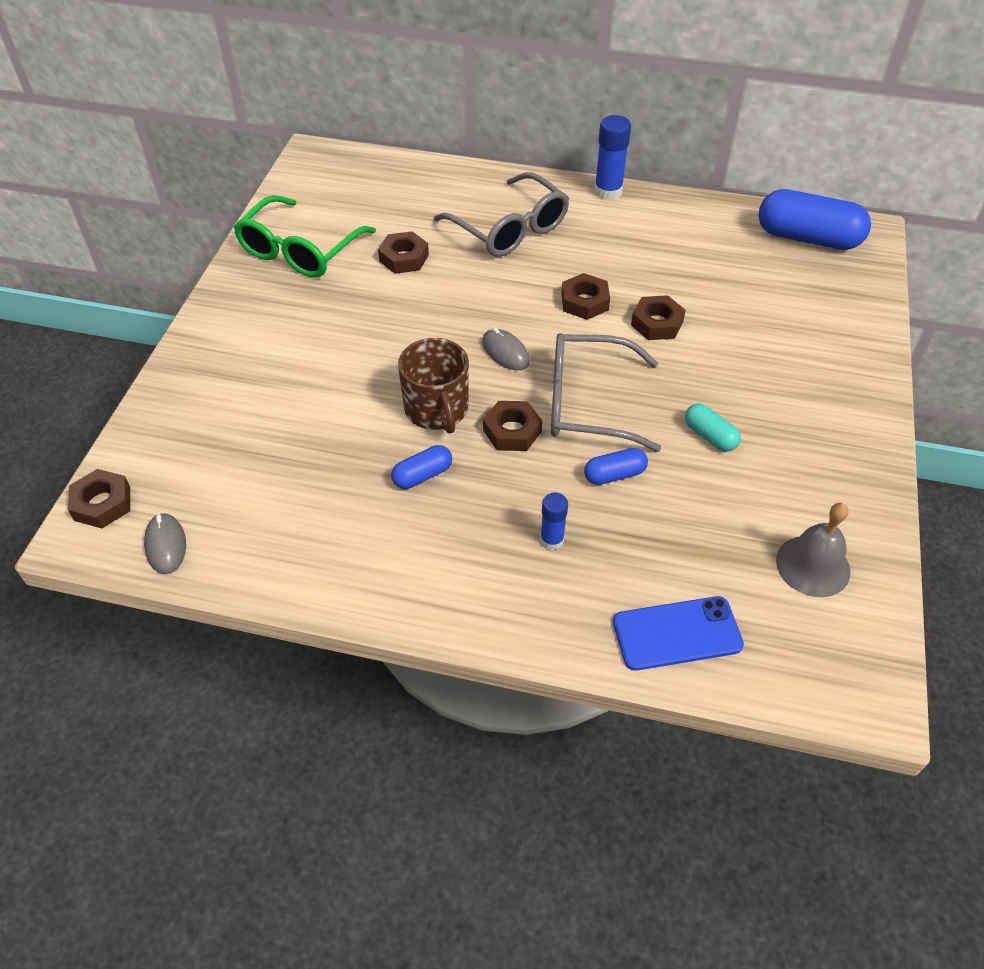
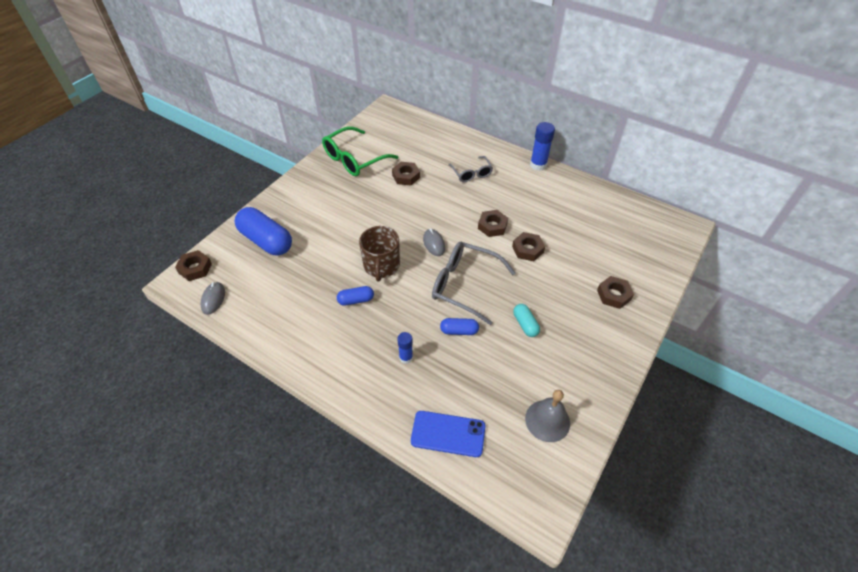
camera: 20 degrees right, 0 degrees up
(510, 229) = (471, 173): grey glasses -> grey glasses, size x0.59
(512, 431) = (415, 289): brown nut -> brown nut (613, 295)
(808, 238) = (646, 221): blue capsule -> blue capsule (266, 241)

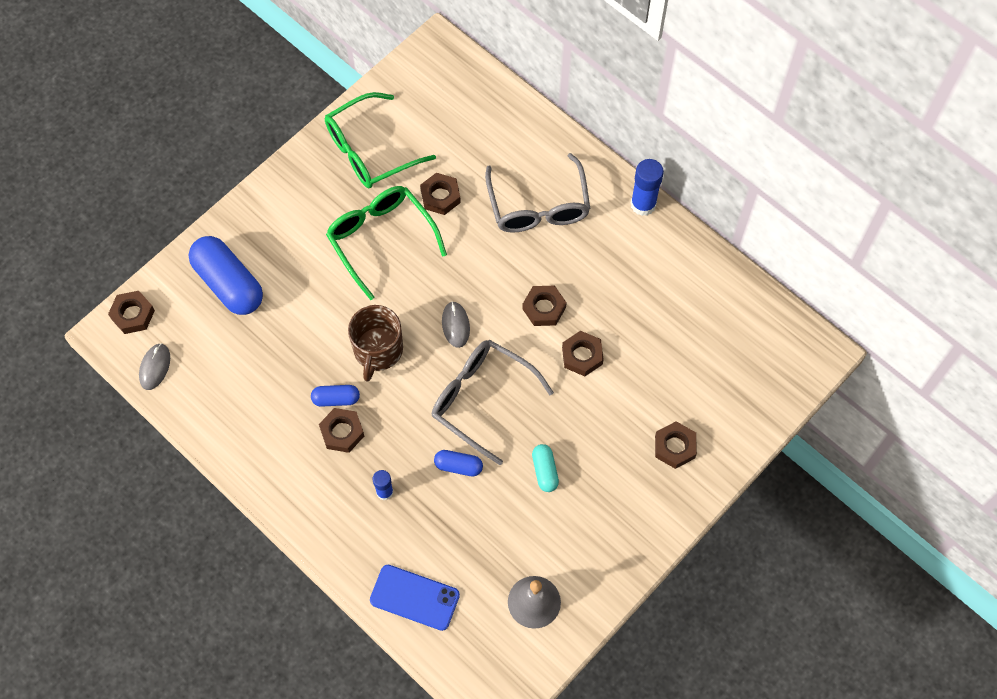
camera: 10 degrees right, 15 degrees up
(364, 321) = (342, 432): none -> brown nut
(370, 203) = (381, 239): none -> green glasses
(471, 173) = (538, 206): grey glasses -> grey glasses, size x1.69

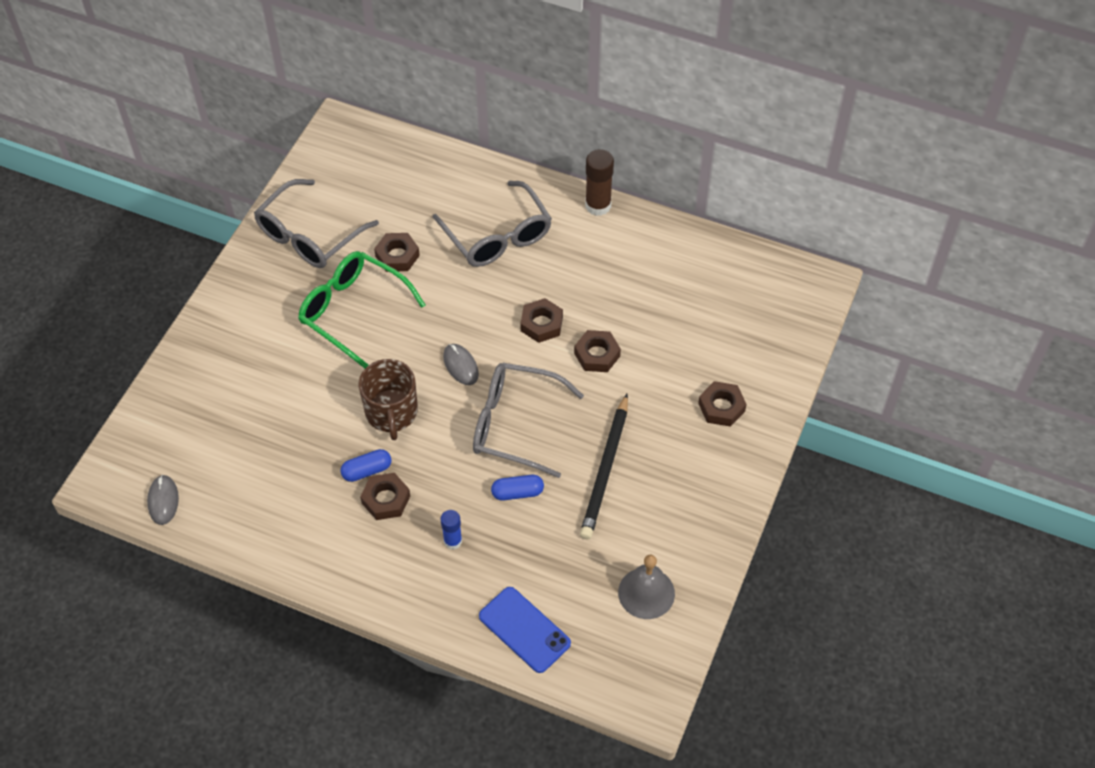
camera: 20 degrees left, 10 degrees down
(133, 314) = (120, 458): brown nut -> none
(229, 284) = (211, 398): blue capsule -> none
(369, 151) = (309, 236): green glasses -> grey glasses
(414, 597) = (524, 629): blue phone -> blue phone turned 45 degrees clockwise
(545, 471) = (605, 469): turquoise capsule -> black pencil
(643, 204) = (598, 205): blue glue stick -> brown glue stick

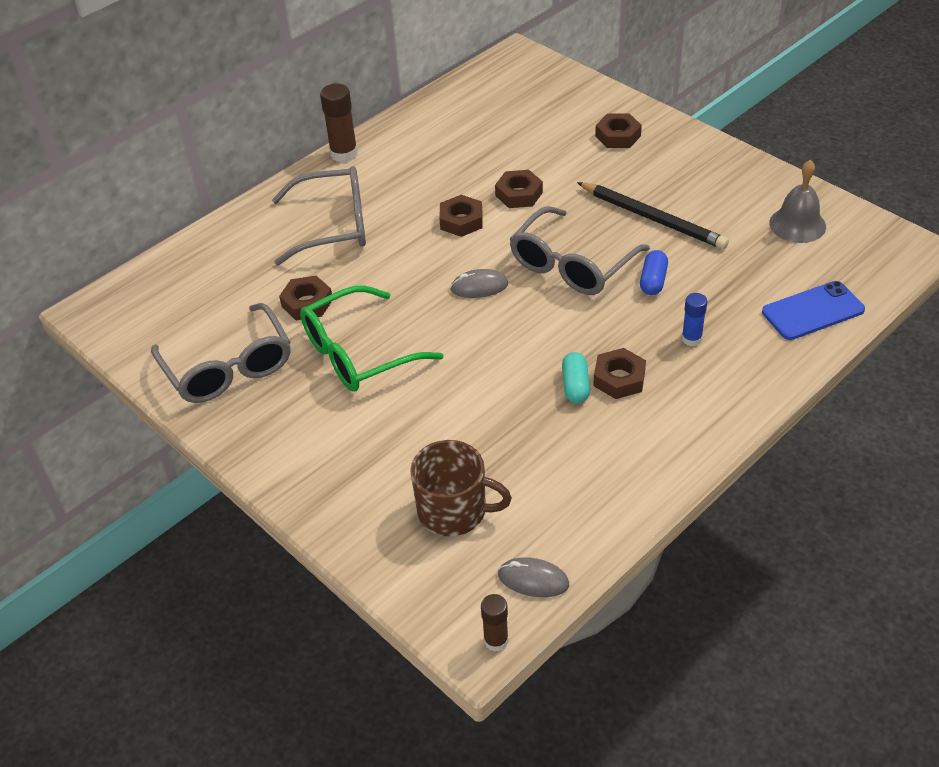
camera: 65 degrees left, 10 degrees down
(105, 494) = (496, 640): none -> brown glue stick
(367, 470) = (575, 386): blue capsule -> turquoise capsule
(391, 412) = (510, 351): brown mug -> brown mug (454, 511)

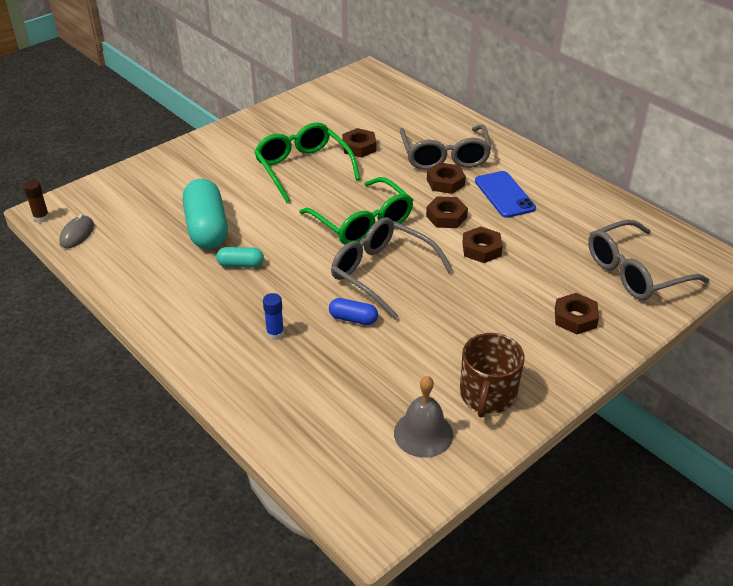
camera: 90 degrees right, 5 degrees down
(228, 368) = (302, 120): grey glasses -> grey glasses (635, 272)
(344, 154) = (538, 160): brown glue stick -> none
(454, 511) = (146, 205): brown mug -> brown mug (487, 395)
(479, 287) = (362, 223): grey mouse -> green glasses
(504, 432) = (207, 228): none -> turquoise capsule
(619, 378) = (241, 288): brown nut -> brown nut (445, 182)
(652, 218) = (441, 328): black pencil -> none
(812, 311) = (292, 420): blue phone -> blue phone (504, 195)

